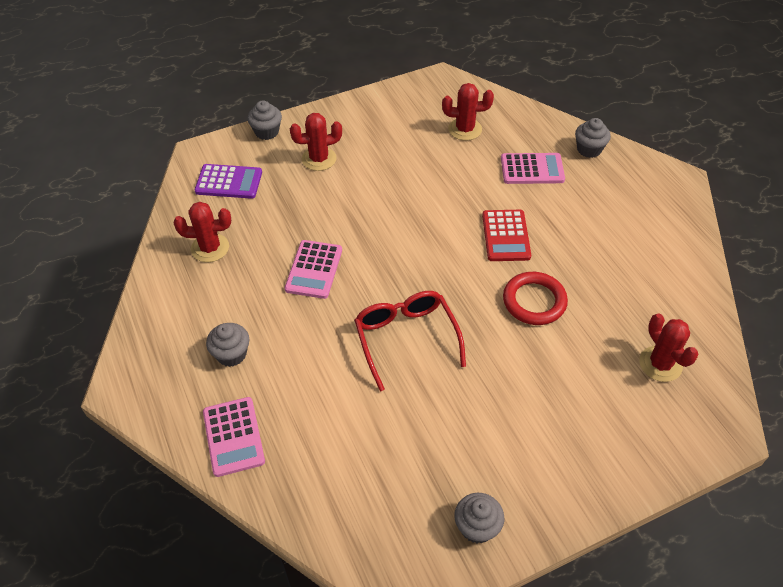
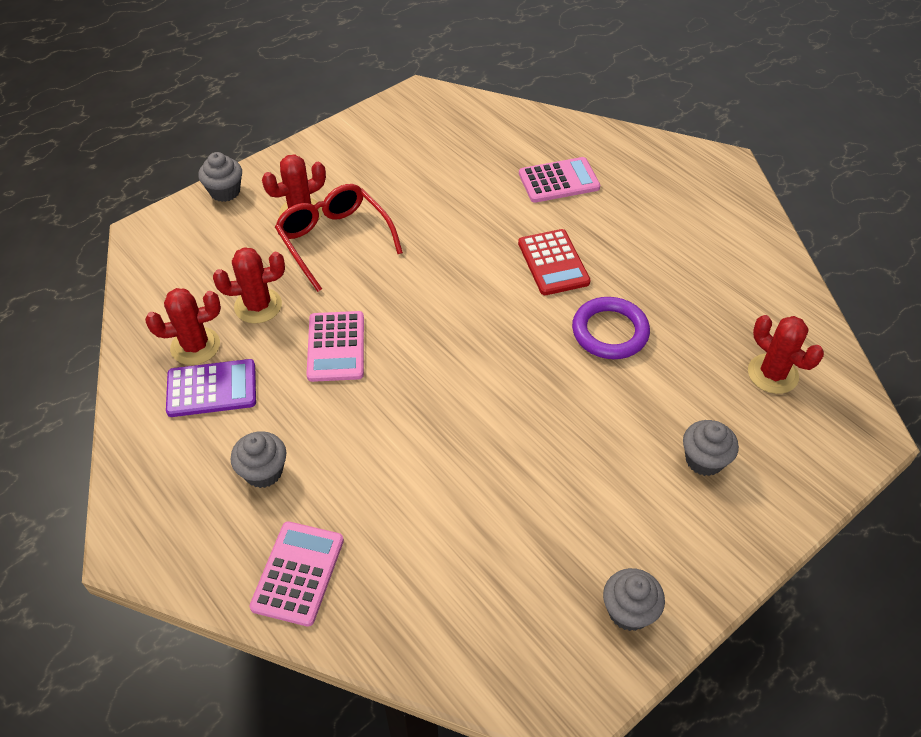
camera: 15 degrees left, 0 degrees up
(229, 182) = (195, 261): purple calculator -> purple calculator (212, 389)
(234, 436) = (298, 573): pink calculator -> pink calculator turned 135 degrees counterclockwise
(406, 338) = (474, 406): red glasses -> red glasses (334, 240)
(465, 129) = (466, 148): red cactus -> red cactus (258, 306)
(534, 301) = (610, 332): red ring -> purple ring
(589, 149) = (615, 147): grey cupcake -> grey cupcake (704, 460)

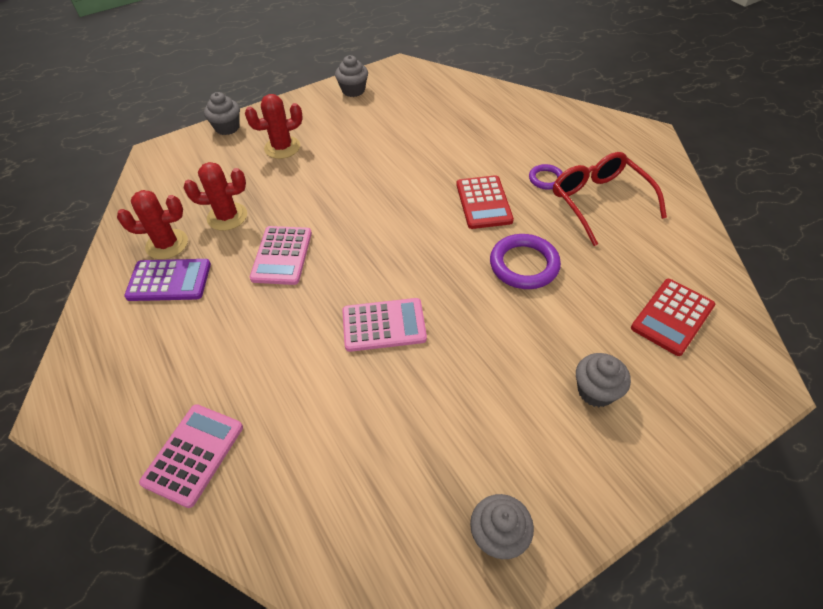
camera: 10 degrees right, 0 degrees up
(263, 471) = (190, 356): grey cupcake -> grey cupcake (353, 90)
(334, 240) = (303, 170): red glasses -> red glasses (599, 201)
(558, 181) = (500, 138): pink calculator -> pink calculator (384, 325)
(618, 228) = (546, 179): none -> purple ring
(772, 374) = (672, 317): red cactus -> red calculator

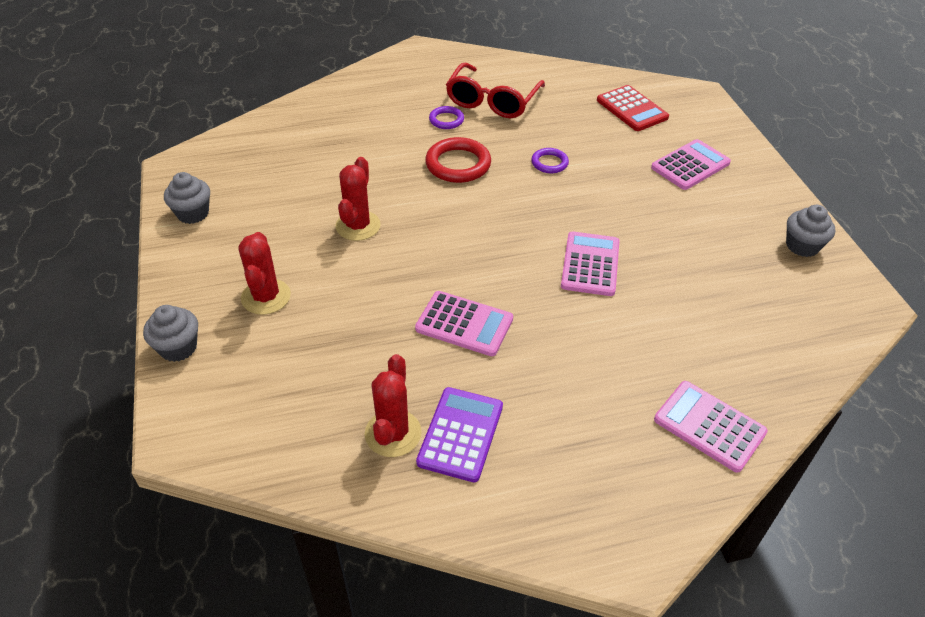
camera: 75 degrees left, 5 degrees down
(227, 217) = (371, 366): red cactus -> red cactus (358, 226)
(484, 202) = (458, 164): red calculator -> red ring
(524, 265) = (549, 163): purple ring -> purple ring, size x0.57
(595, 391) = (690, 165): grey cupcake -> pink calculator
(599, 201) = (492, 101): red glasses -> red glasses turned 60 degrees counterclockwise

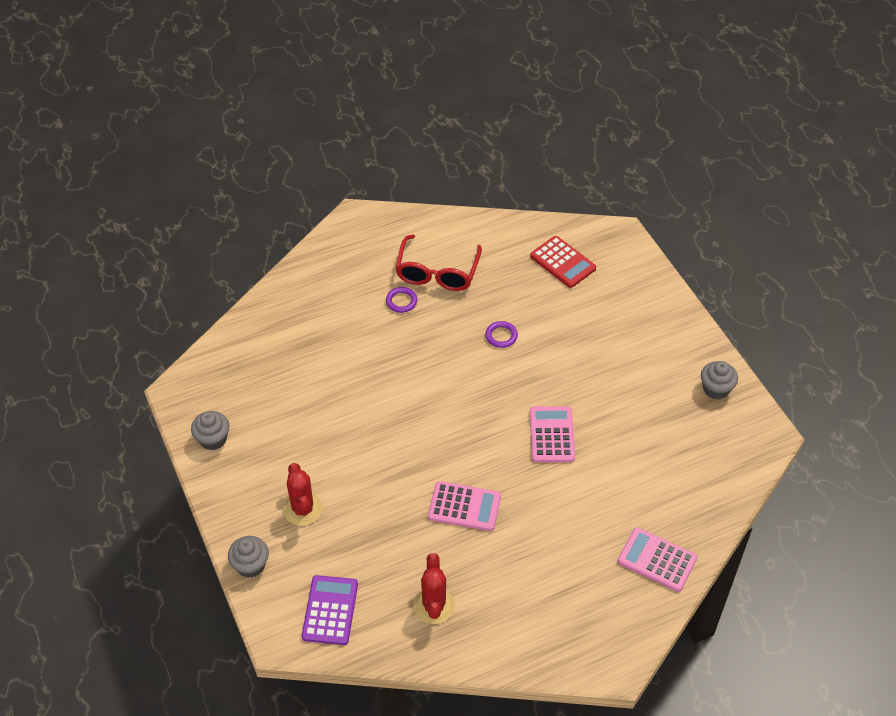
camera: 10 degrees left, 5 degrees up
(358, 226) = (356, 429): red cactus -> none
(458, 164) = (423, 350): red ring -> none
(460, 434) = (482, 597): purple calculator -> purple calculator (330, 610)
(690, 165) = (620, 319): pink calculator -> none

